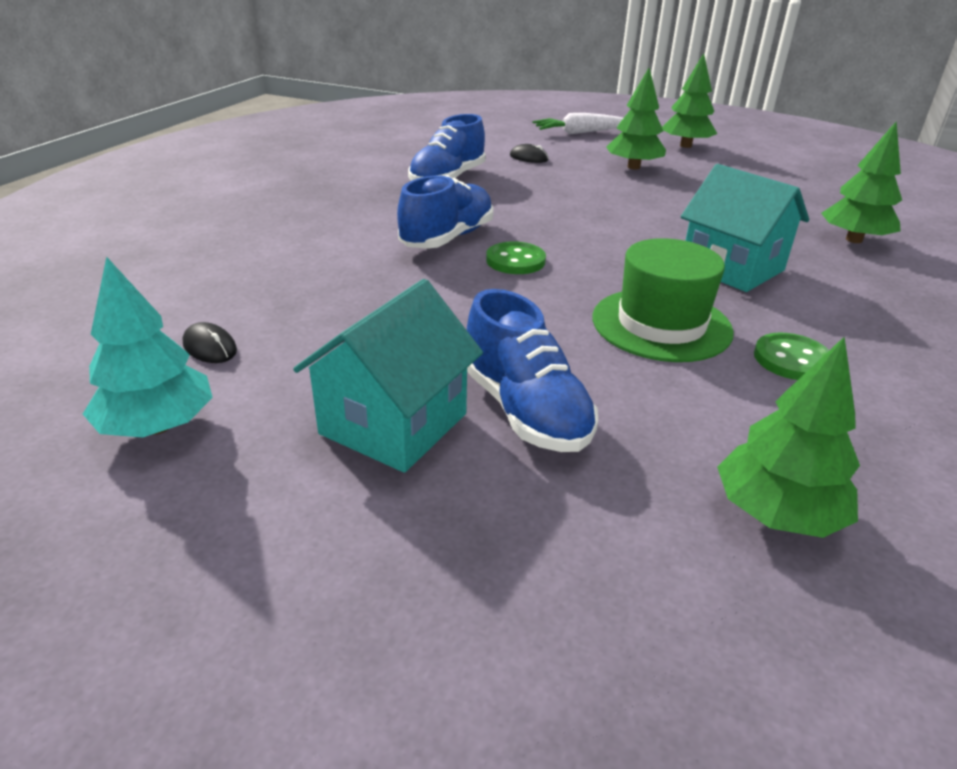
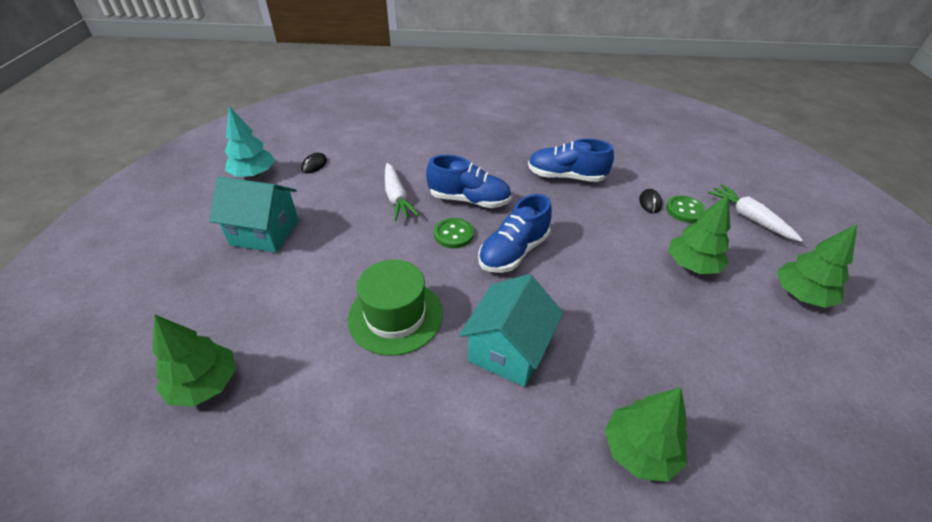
camera: 70 degrees right, 10 degrees up
(395, 285) = (396, 197): none -> white carrot
(525, 410) = (283, 272): blue shoe -> blue shoe (513, 252)
(792, 359) = (371, 392): green button -> green button (685, 210)

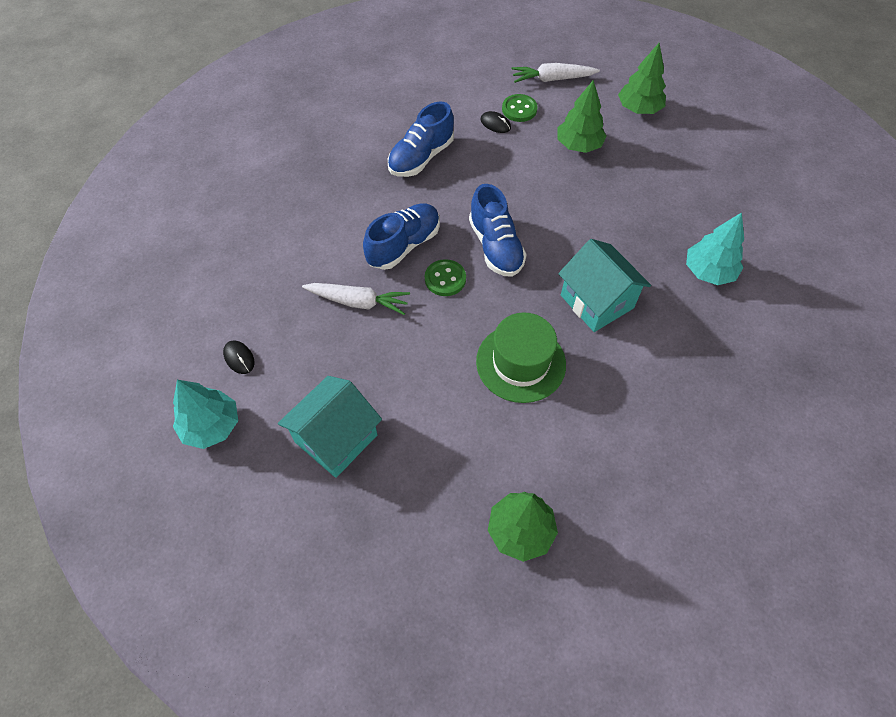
camera: 60 degrees left, 15 degrees up
(639, 450) = (708, 271): green tree -> turquoise tree

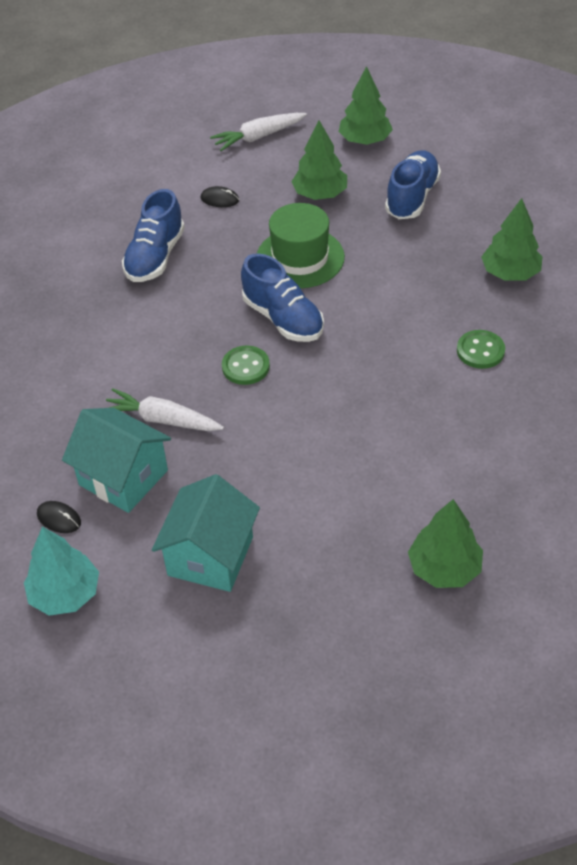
camera: 20 degrees left, 10 degrees down
(358, 302) = (162, 420): white carrot -> white carrot turned 150 degrees counterclockwise
(404, 245) = (183, 349): blue shoe -> blue shoe (412, 197)
(519, 109) = (238, 177): green button -> green button (480, 351)
(520, 363) = (366, 418): green hat -> green hat (300, 258)
(597, 301) = (414, 336): turquoise house -> turquoise house (123, 477)
(708, 271) = (510, 273): turquoise tree -> green tree

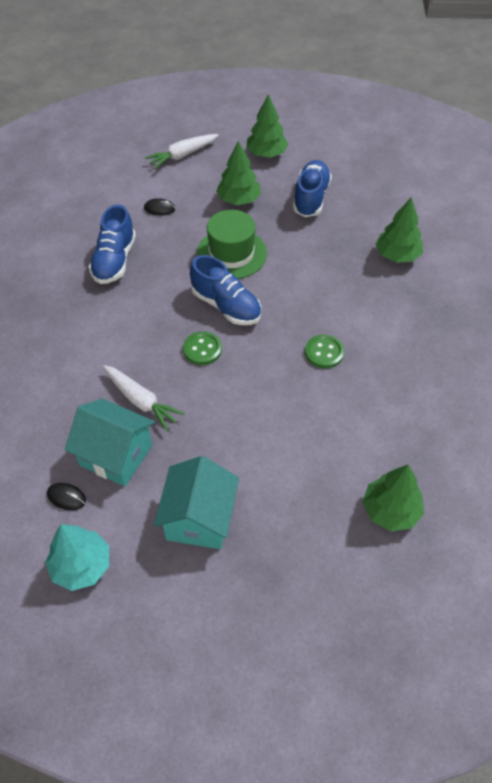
camera: 10 degrees left, 5 degrees up
(162, 420) = (141, 401): white carrot -> white carrot turned 150 degrees counterclockwise
(480, 351) = (386, 321): green button -> green button (324, 352)

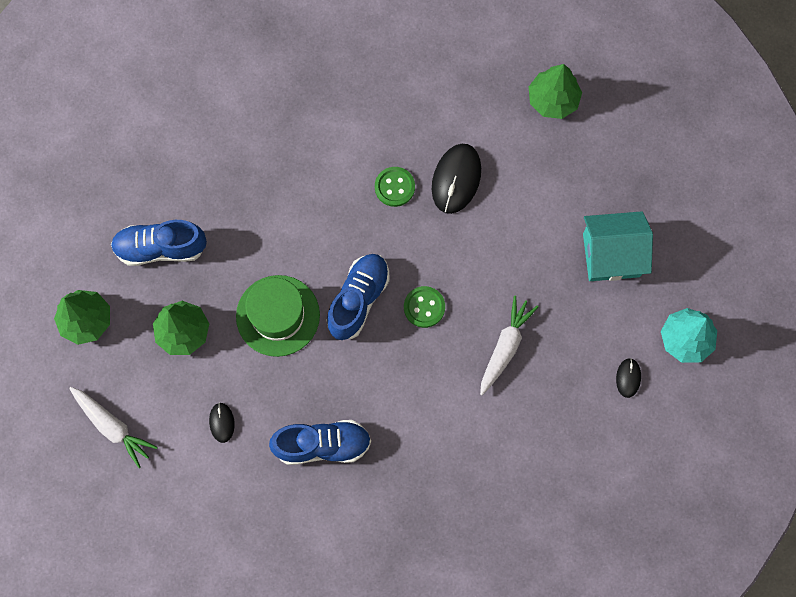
camera: 105 degrees left, 20 degrees up
(116, 455) = (572, 349): turquoise house -> none
(320, 401) = (456, 179): none -> black mouse
(397, 255) = (235, 137): green tree -> none

